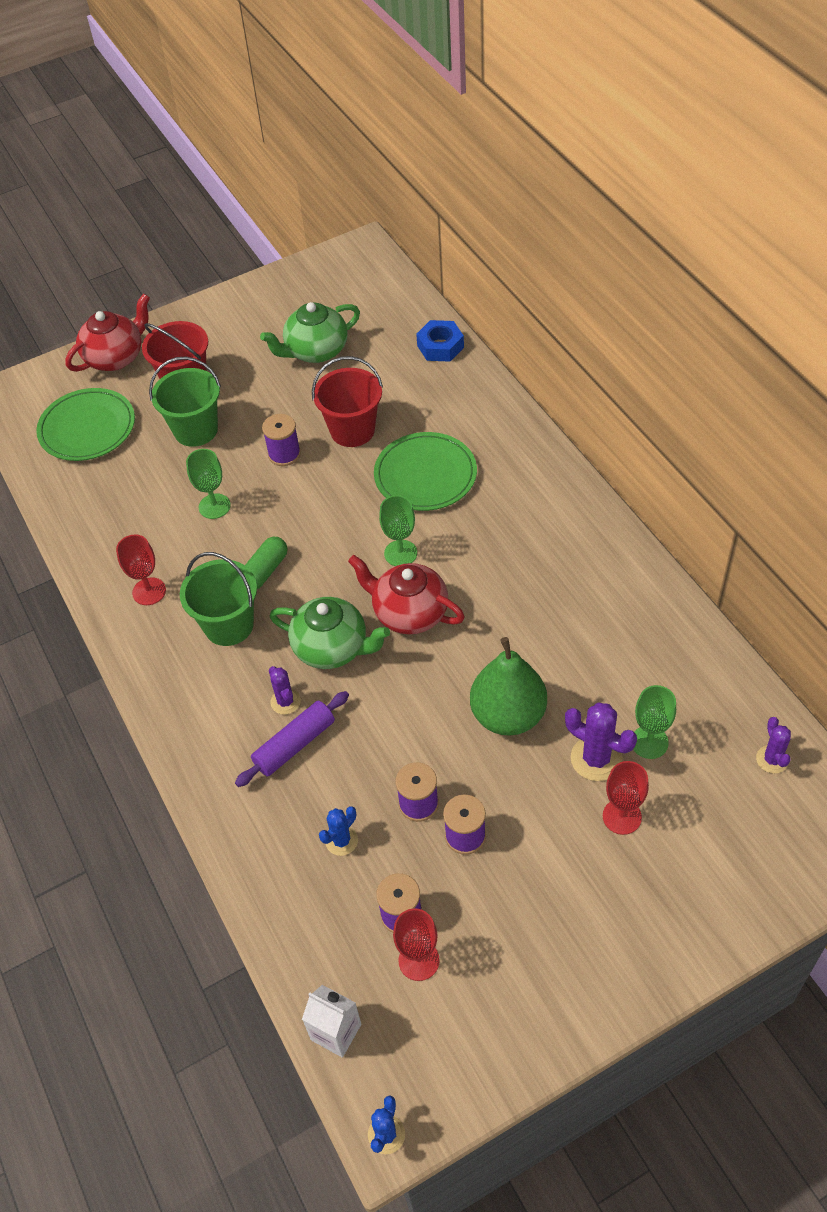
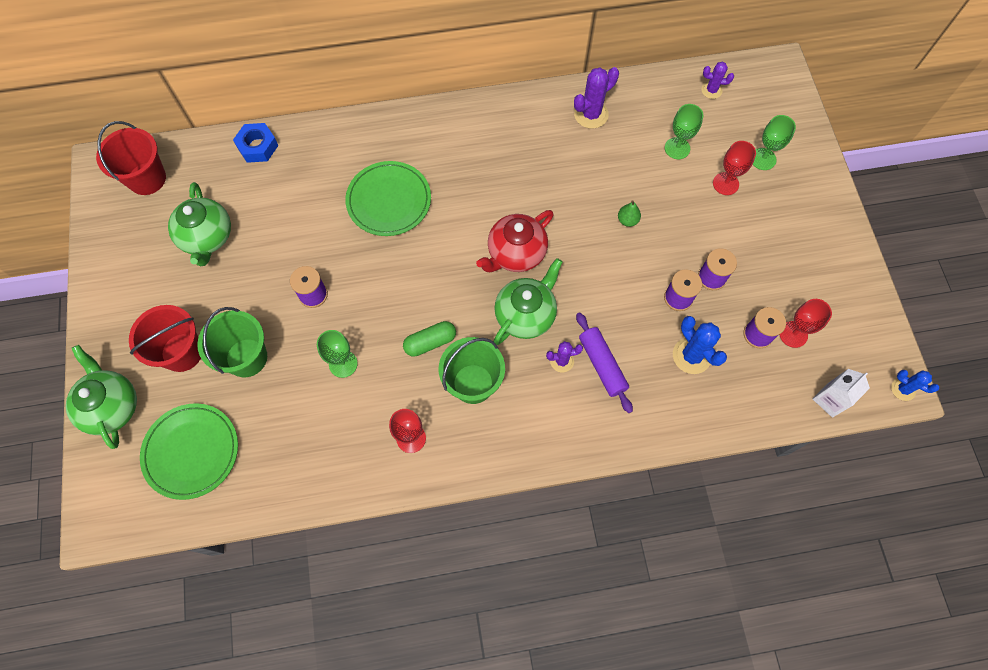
camera: 75 degrees left, 15 degrees up
(116, 357) = (111, 406): red teapot -> green teapot
(265, 571) = (430, 342): green capsule -> green capsule turned 75 degrees counterclockwise
(341, 841) = (691, 356): blue cactus -> blue cactus, size x1.62
(352, 430) = (314, 237): red bucket -> red bucket (147, 178)
(400, 553) = (457, 241): green goblet -> green goblet (763, 159)
(508, 715) = (627, 220): green pear -> green pear, size x0.41
(596, 758) = (679, 182): purple cactus -> purple cactus (591, 114)

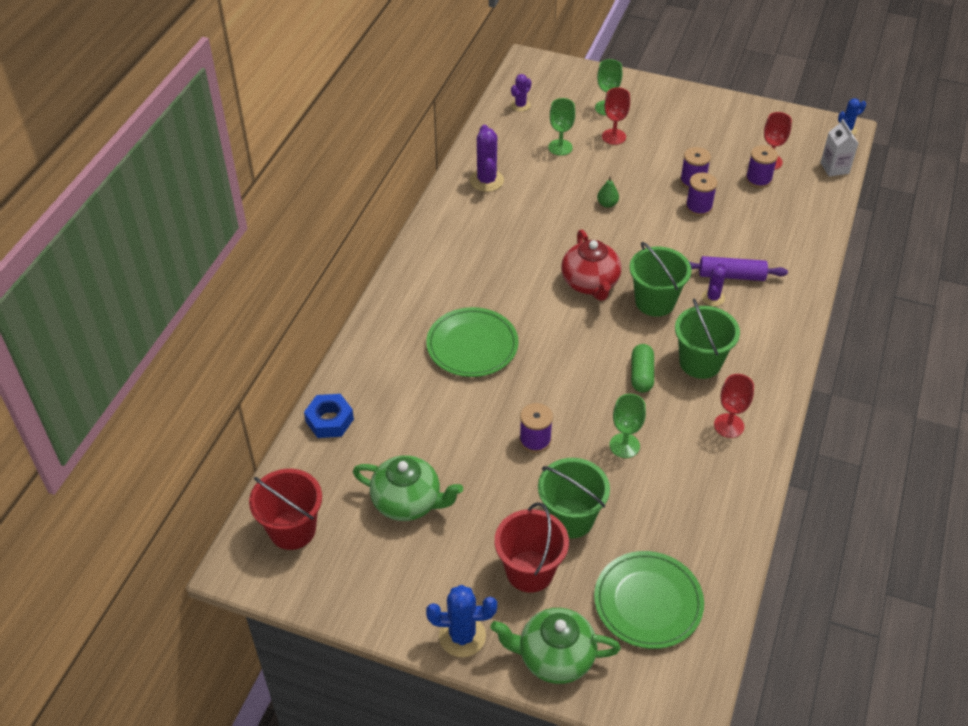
camera: 60 degrees left, 20 degrees down
(526, 314) = (655, 302): green teapot -> green bucket
(691, 356) = (754, 222): blue cactus -> blue cactus (462, 636)

